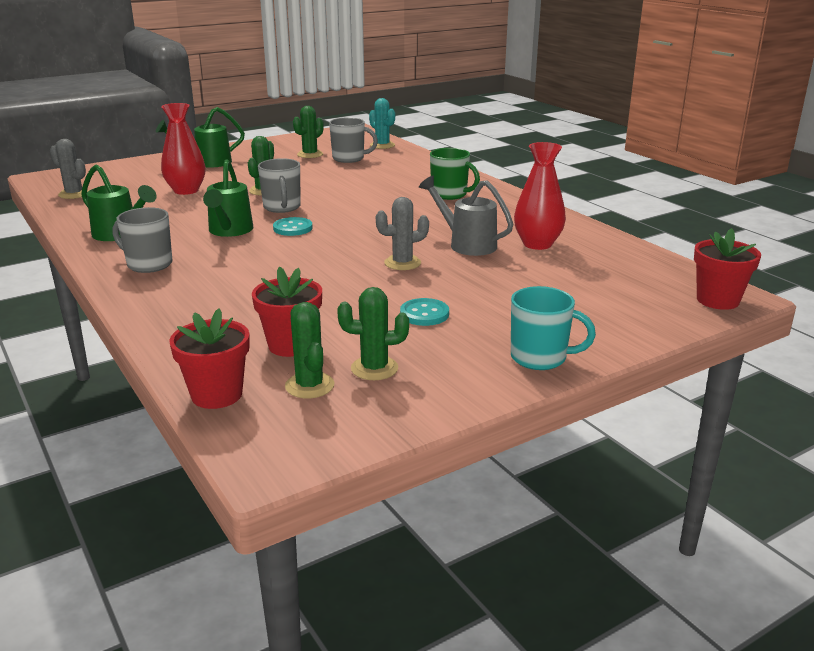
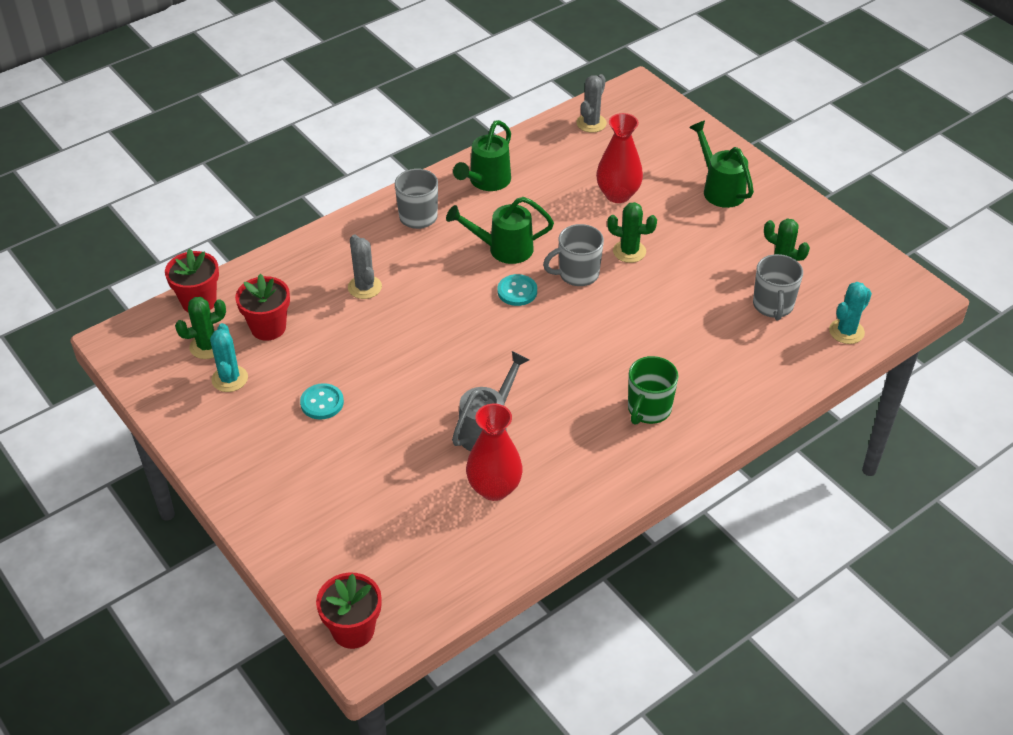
camera: 85 degrees right, 20 degrees up
(374, 368) = (229, 379): green cactus -> turquoise cactus
(402, 263) = (433, 381): grey cactus -> grey cactus (364, 287)
(540, 358) = (240, 479): turquoise mug -> none

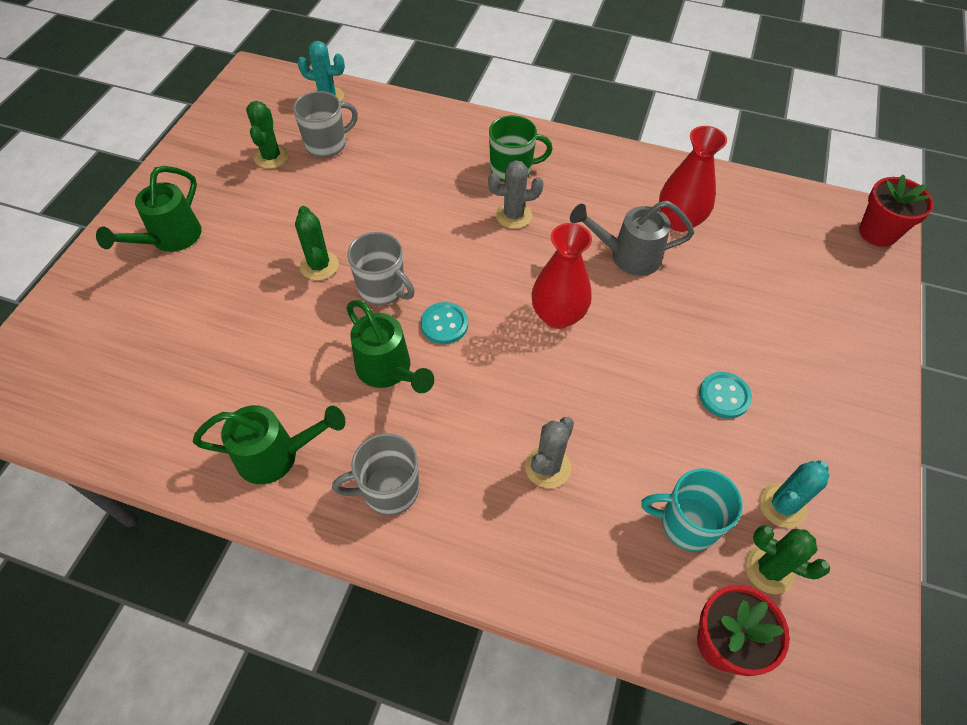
camera: 125 degrees left, 10 degrees up
(268, 327) = (686, 524): red flower pot -> turquoise mug
(591, 123) = (91, 407): grey cactus -> grey cactus (513, 215)
(618, 194) = (228, 316): red vase -> red vase (558, 315)

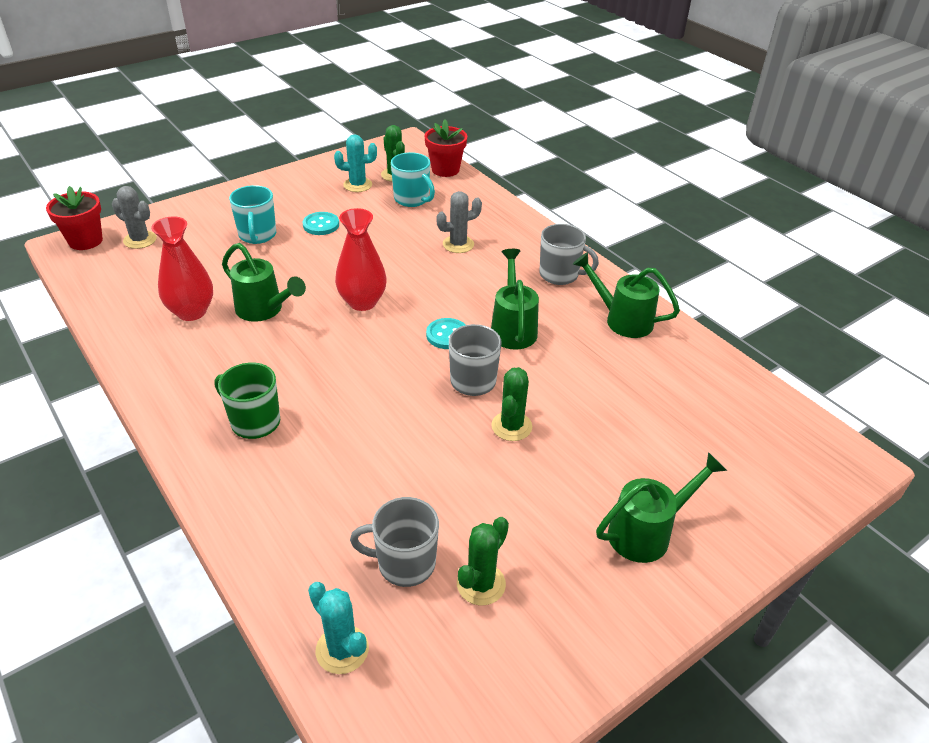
camera: 145 degrees left, 15 degrees down
(513, 215) = (306, 381): grey cactus -> grey cactus (140, 240)
(628, 256) = (264, 310): grey watering can -> green watering can
(759, 336) = (257, 235): none -> turquoise mug

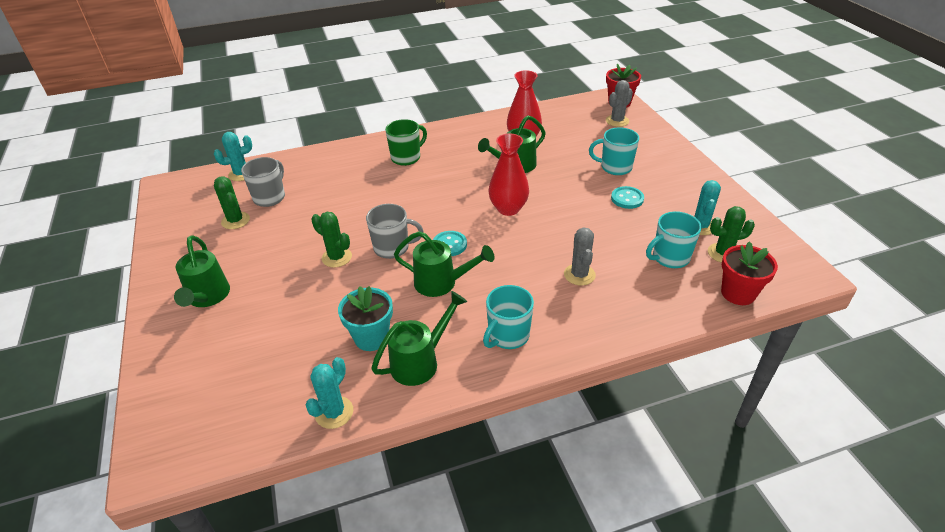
camera: 110 degrees right, 0 degrees up
(560, 275) = (508, 336): grey mug -> turquoise mug
(615, 359) = (371, 337): none -> turquoise flower pot
(711, 358) = (334, 412): none -> turquoise cactus

